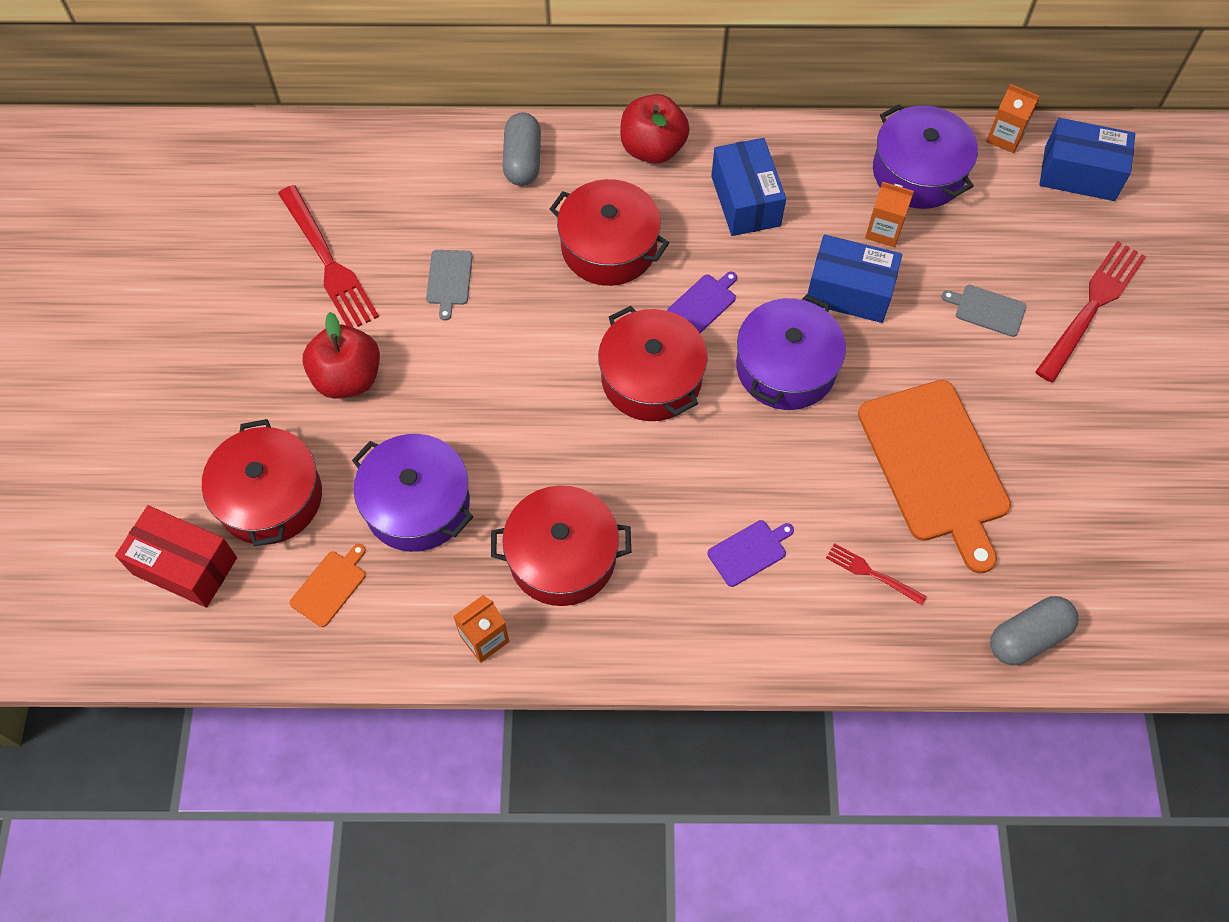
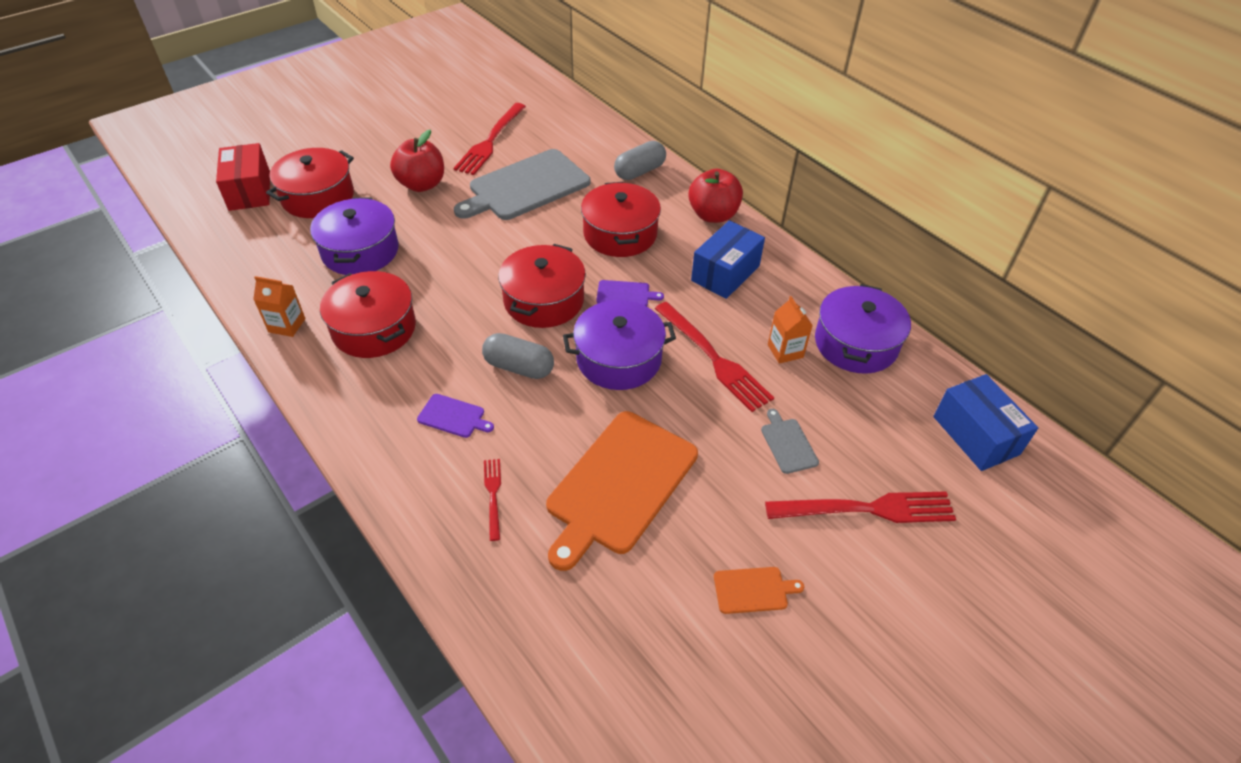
camera: 50 degrees right, 15 degrees down
(330, 586) = (276, 246): orange cutting board -> orange cutting board (753, 590)
(449, 280) = (526, 186): grey cutting board -> grey cutting board, size x2.36
(849, 291) = (715, 359): blue box -> red fork
(1005, 137) = (947, 374): orange carton -> none
(1028, 637) = (518, 631): grey capsule -> grey capsule (519, 367)

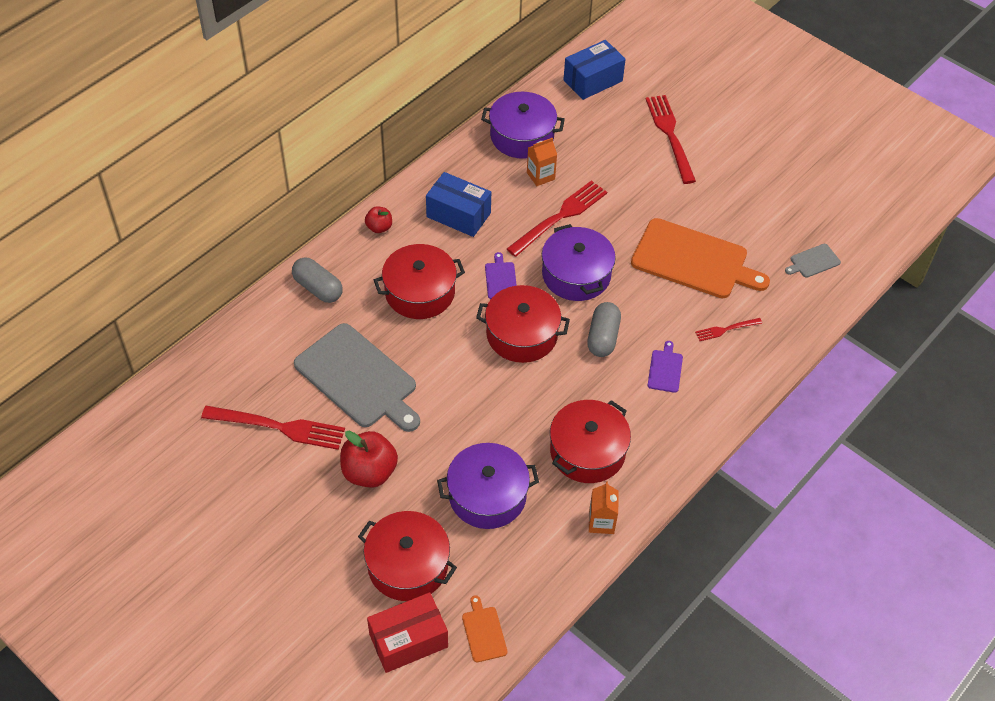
camera: 100 degrees left, 5 degrees up
(713, 215) = (379, 227): red apple -> red apple, size x0.55
(753, 590) = (747, 188): orange cutting board -> orange cutting board (484, 632)
(788, 444) = (629, 173): grey cutting board -> grey cutting board (813, 261)

